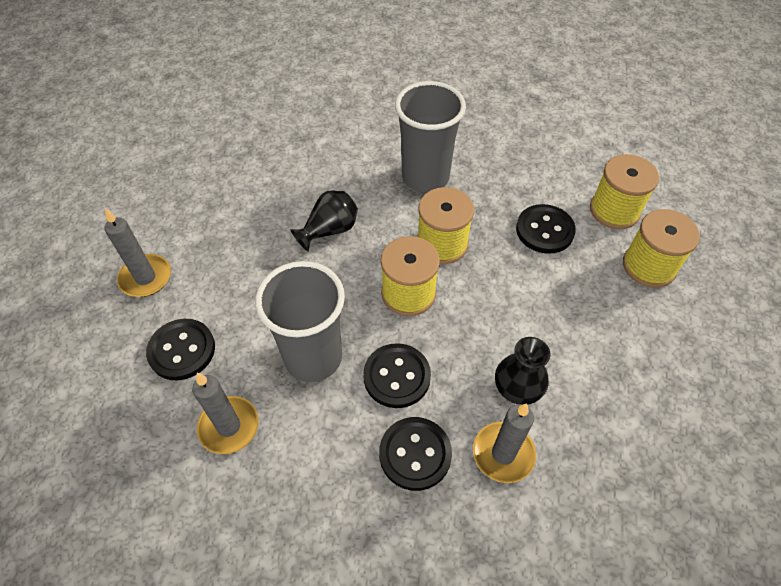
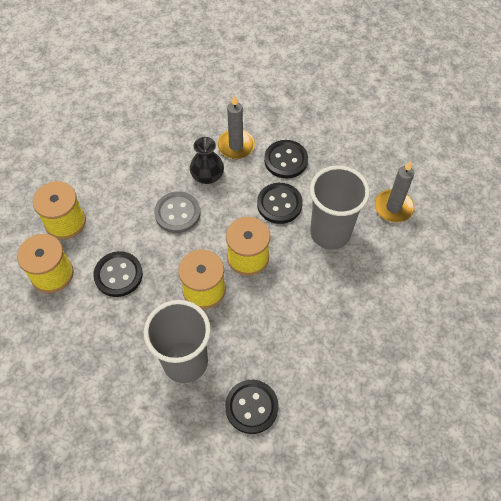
camera: 160 degrees left, 5 degrees up
(146, 278) = (447, 336): grey candle -> none
(182, 350) = (421, 266): black button -> black button (251, 407)
(329, 231) = (289, 332): black vase -> none
(524, 320) = (177, 213): none -> grey button

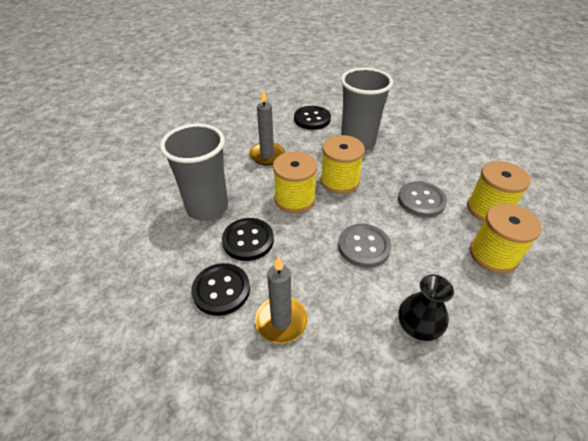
camera: 170 degrees left, 15 degrees down
(118, 275) = (421, 200): black button -> grey button
(207, 175) = (325, 285): black vase -> black vase (418, 326)
(393, 207) = (130, 221): grey candle -> grey candle (267, 155)

